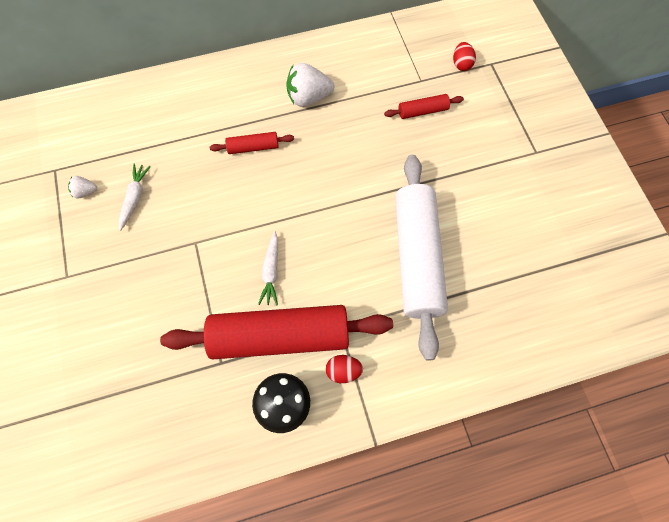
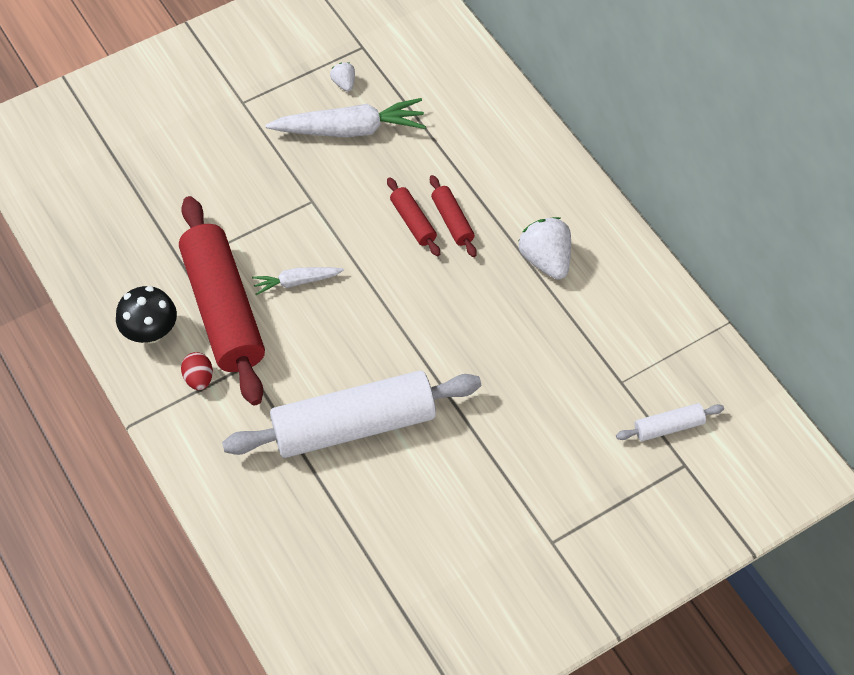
camera: 75 degrees right, 10 degrees down
(135, 198) = (349, 129): white carrot -> white carrot, size x1.83
(422, 111) = (570, 393): red rolling pin -> red rolling pin (413, 222)
(461, 64) = (668, 427): red egg -> white rolling pin

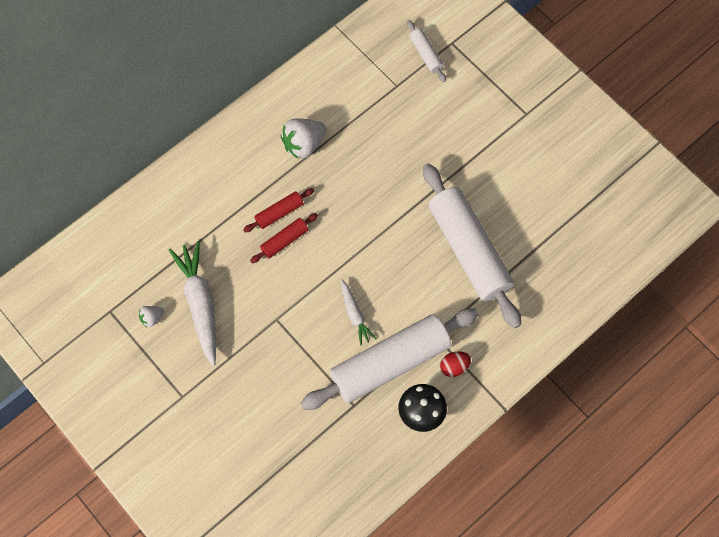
camera: 100 degrees left, 10 degrees up
(223, 309) = (390, 364): red rolling pin -> white rolling pin

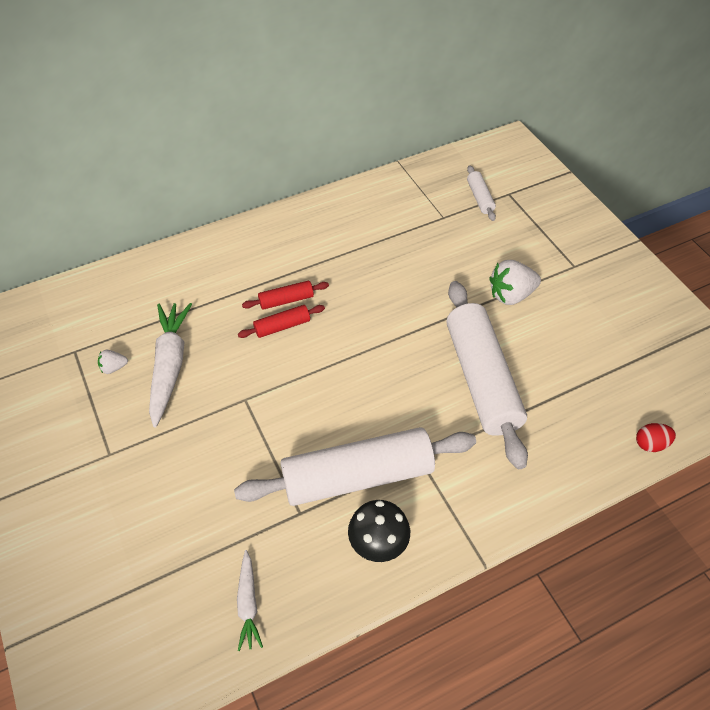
camera: 15 degrees right, 15 degrees down
(303, 144) = (333, 247): white strawberry -> white strawberry (511, 295)
(355, 314) = (333, 415): white carrot -> white carrot (248, 603)
(454, 367) = (433, 499): red egg -> red egg (650, 444)

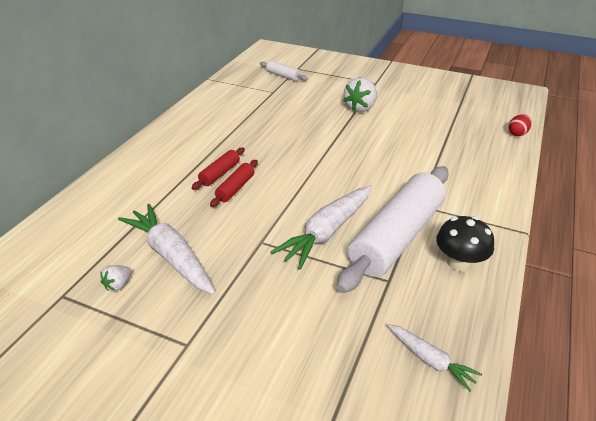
camera: 40 degrees left, 15 degrees down
(306, 428) = (327, 232): none -> white carrot
(481, 379) = (398, 150): white rolling pin -> none

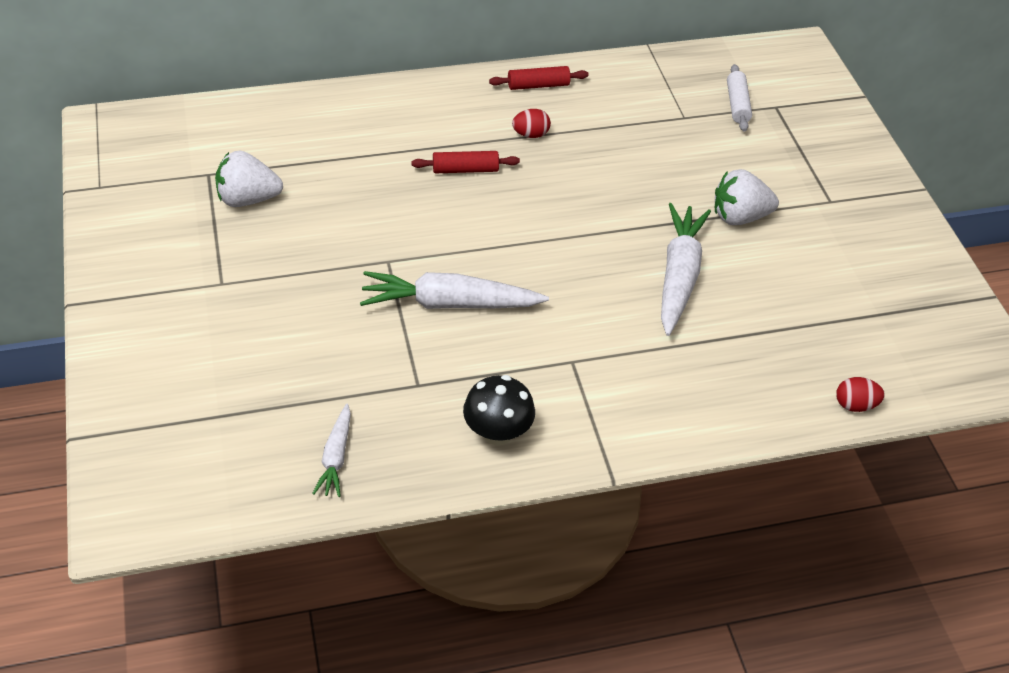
camera: 50 degrees right, 10 degrees up
(118, 285) = (248, 199): white strawberry -> white strawberry, size x1.96
(171, 256) = (311, 210): white carrot -> white carrot (678, 276)
(223, 139) = (530, 134): none -> red egg
(235, 188) = (452, 196): red rolling pin -> red rolling pin (538, 85)
(397, 237) = (494, 364): white rolling pin -> none

